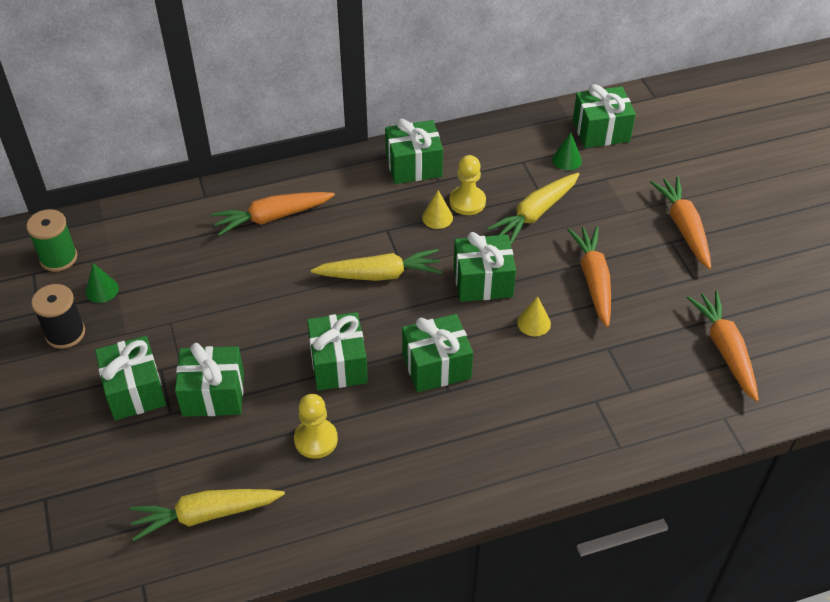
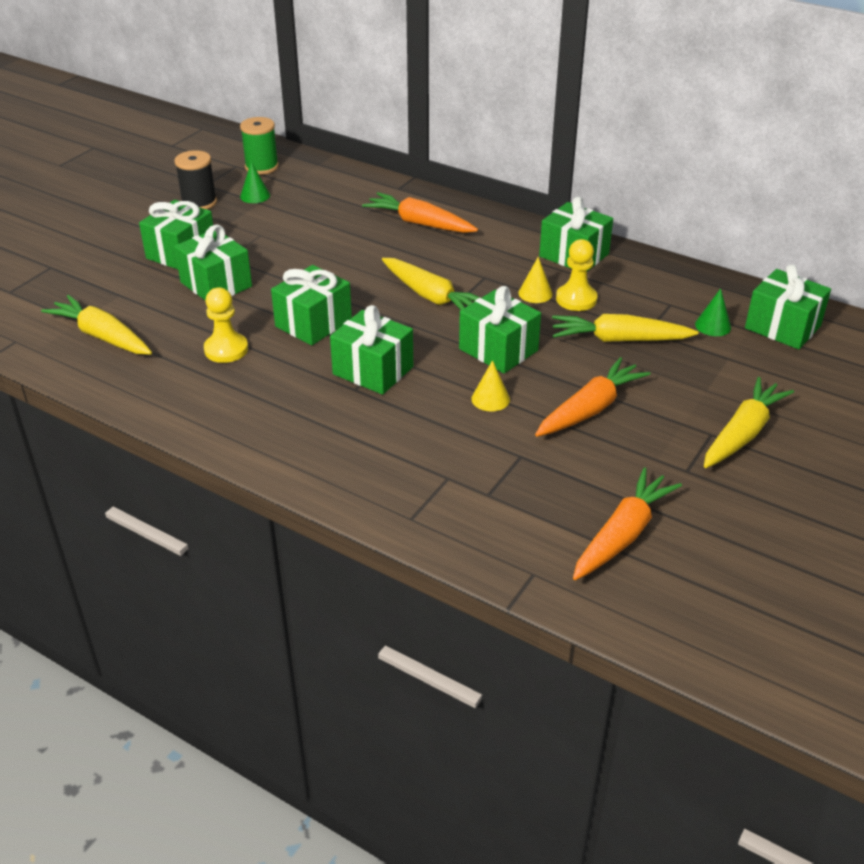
camera: 50 degrees right, 10 degrees down
(683, 227) = (742, 433): orange carrot -> yellow carrot

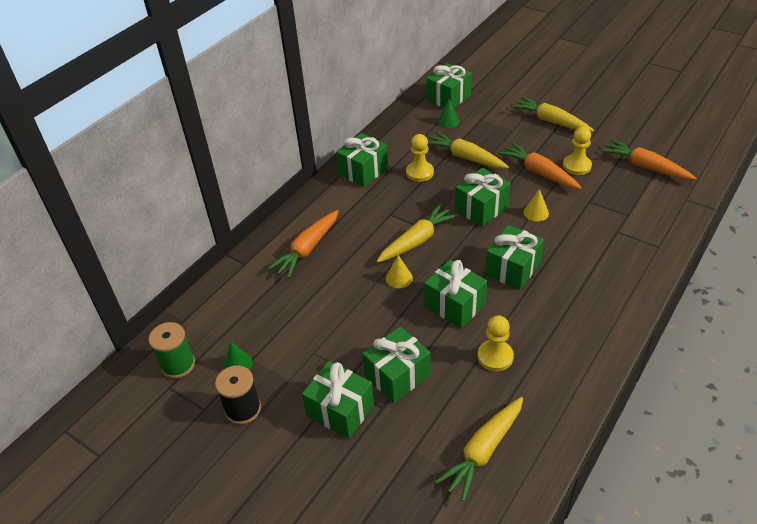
camera: 85 degrees left, 5 degrees up
(535, 293) = (412, 190): yellow cone -> yellow cone (399, 278)
(614, 451) = (576, 166): none -> yellow pawn
(619, 340) = (465, 157): yellow carrot -> yellow carrot turned 120 degrees clockwise

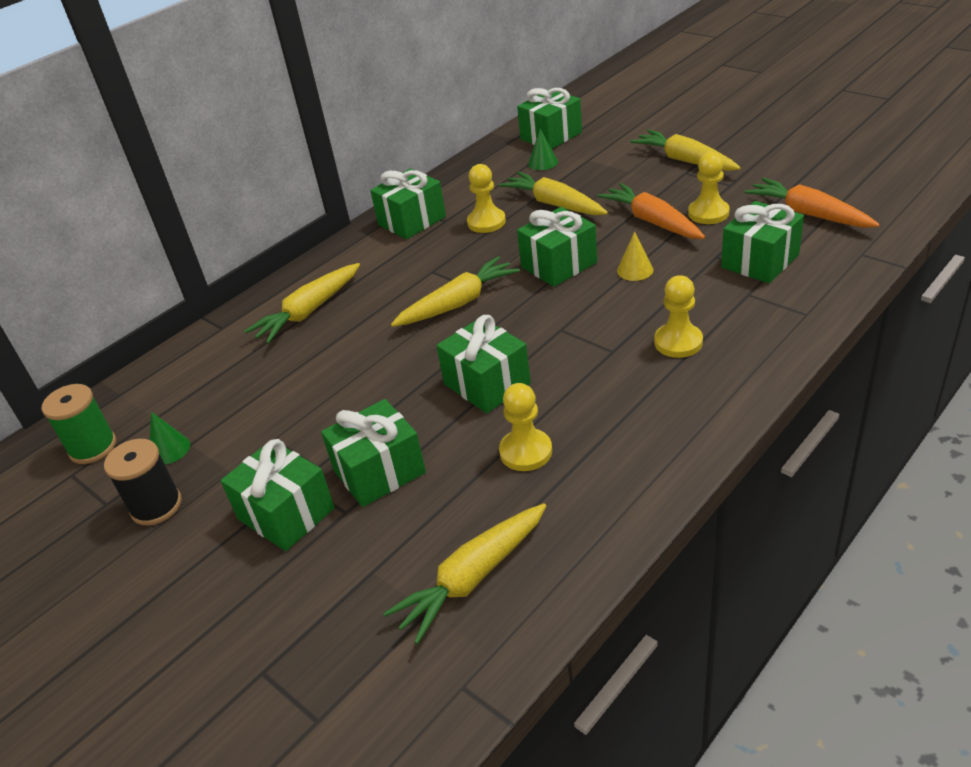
camera: 10 degrees right, 5 degrees down
(307, 249) = (309, 312): orange carrot -> yellow carrot
(399, 278) = (419, 348): yellow cone -> none
(512, 269) = (582, 339): green gift -> green gift (760, 261)
(578, 270) = (678, 342): none -> yellow pawn

